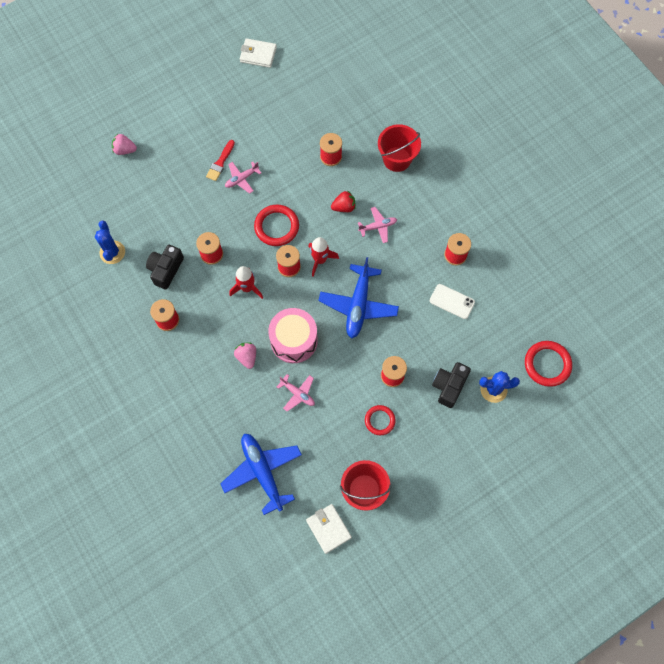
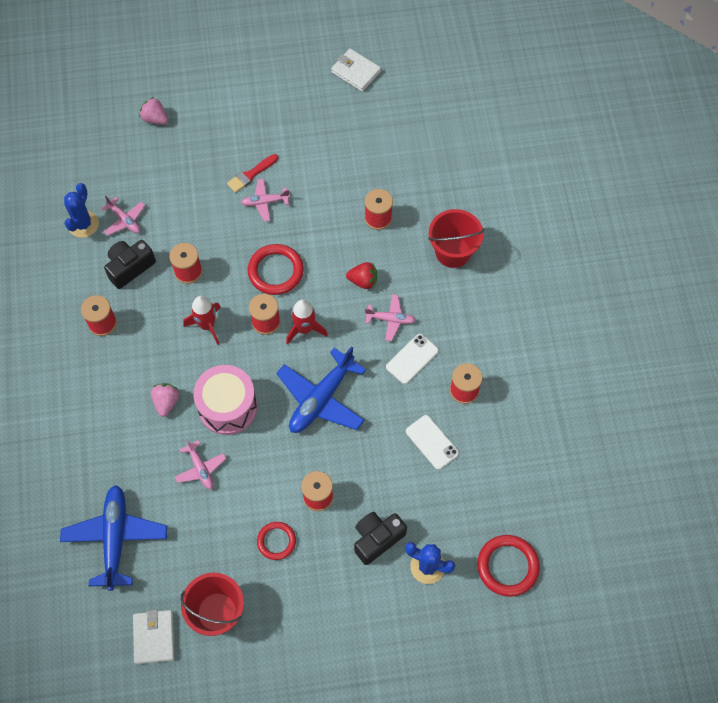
camera: 25 degrees right, 5 degrees down
(143, 236) = (124, 220): none -> pink plane
(408, 248) = (412, 359): none -> white phone

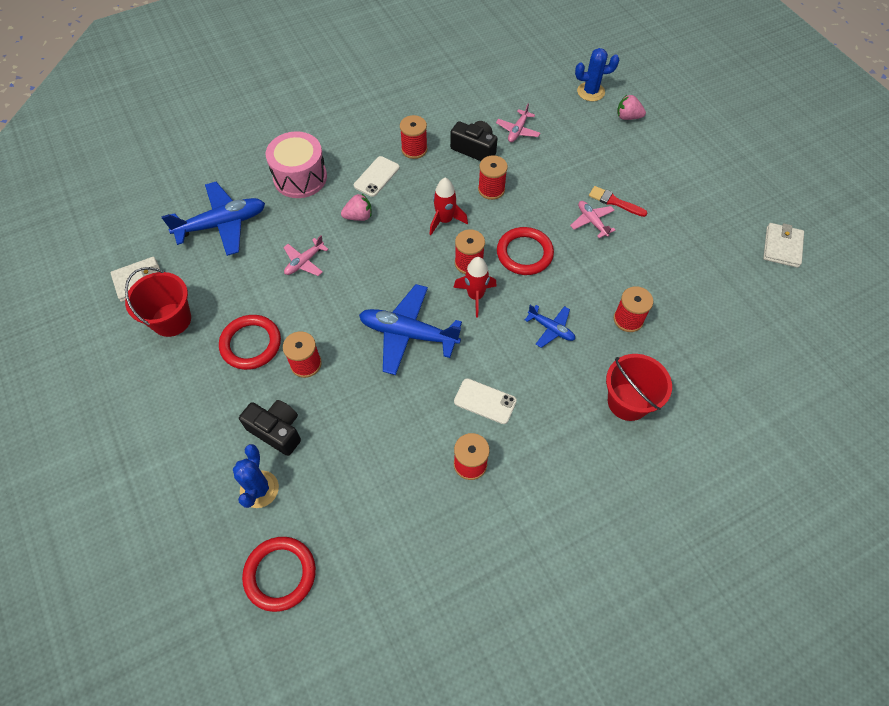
camera: 70 degrees right, 5 degrees down
(83, 224) = (499, 106): blue cactus -> blue cactus (590, 92)
(155, 119) = (628, 117): pink strawberry -> pink strawberry turned 90 degrees counterclockwise
(227, 407) = (371, 262): pink drum -> pink drum (300, 177)
(276, 541) = (251, 344): red ring -> red ring, size x1.58
(363, 281) = (551, 329): red strawberry -> blue plane
(390, 319) = (520, 367): pink plane -> none
(432, 442) = (398, 450): white phone -> white phone (376, 176)

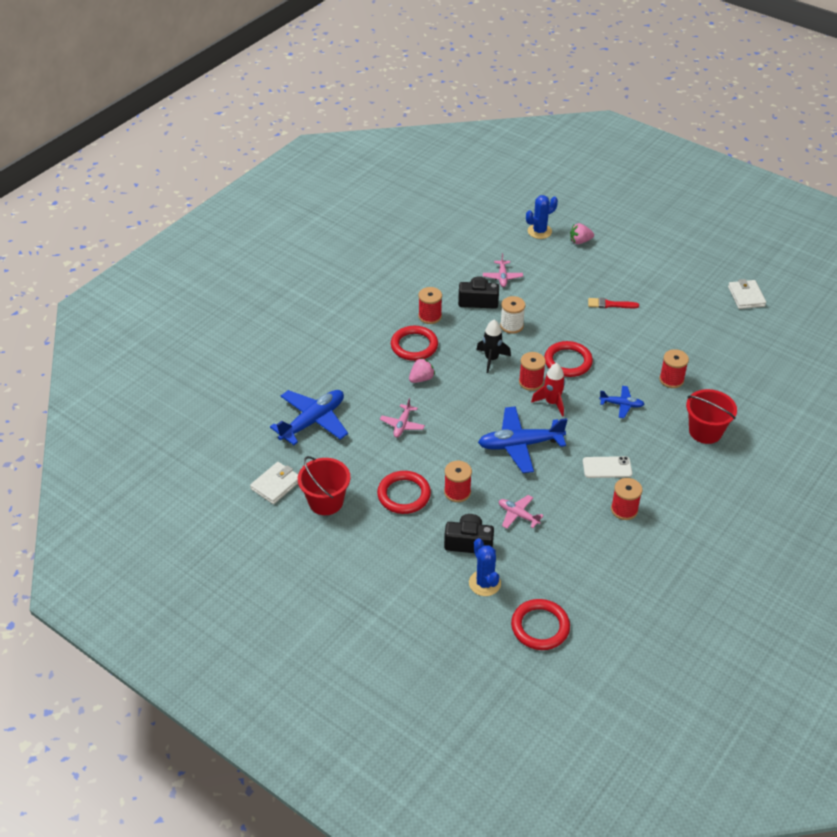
camera: 25 degrees left, 15 degrees down
(300, 177) = (351, 366): pink drum -> none
(376, 176) = (414, 346): white phone -> red ring
(445, 220) = (491, 359): red rocket -> black rocket
(491, 189) = (511, 326): red spool -> white spool
(592, 221) = (602, 323): pink plane -> pink plane (518, 515)

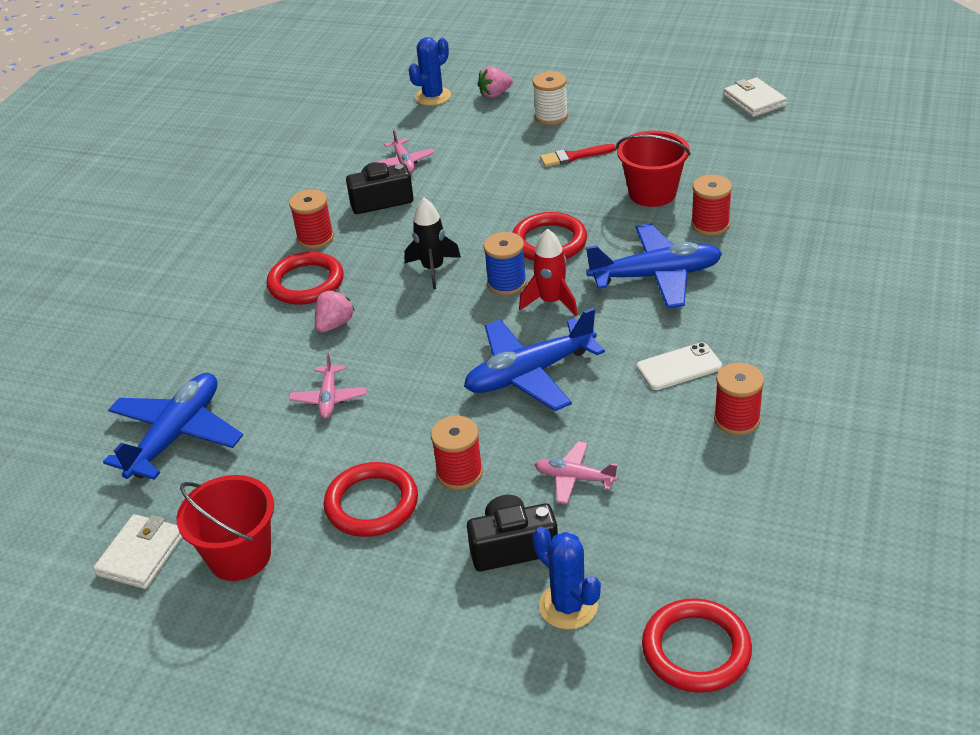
camera: 15 degrees left, 5 degrees down
(511, 326) = (444, 218): white spool -> white spool (551, 116)
(531, 382) = (506, 283): red spool -> blue spool
(621, 405) = (656, 276): blue plane -> blue plane, size x1.91
(705, 431) = (796, 277): red bucket -> red bucket (652, 193)

